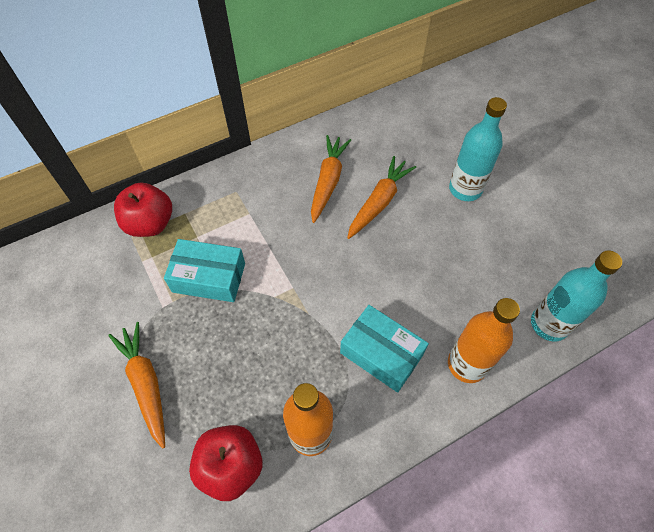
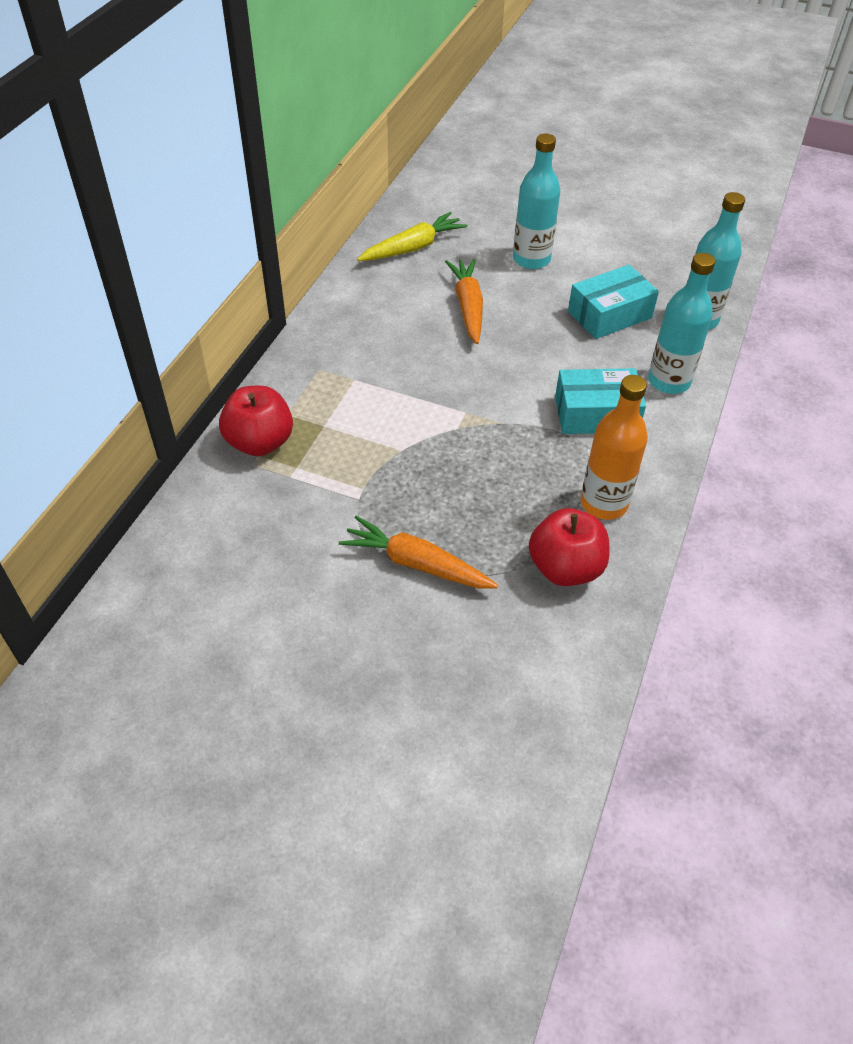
camera: 40 degrees left, 10 degrees down
(209, 277) = (376, 450): turquoise box -> turquoise box (609, 314)
(328, 181) = (402, 315): orange carrot -> none
(388, 131) = (413, 248): none -> yellow carrot
(467, 364) = (669, 381): orange bottle -> turquoise bottle

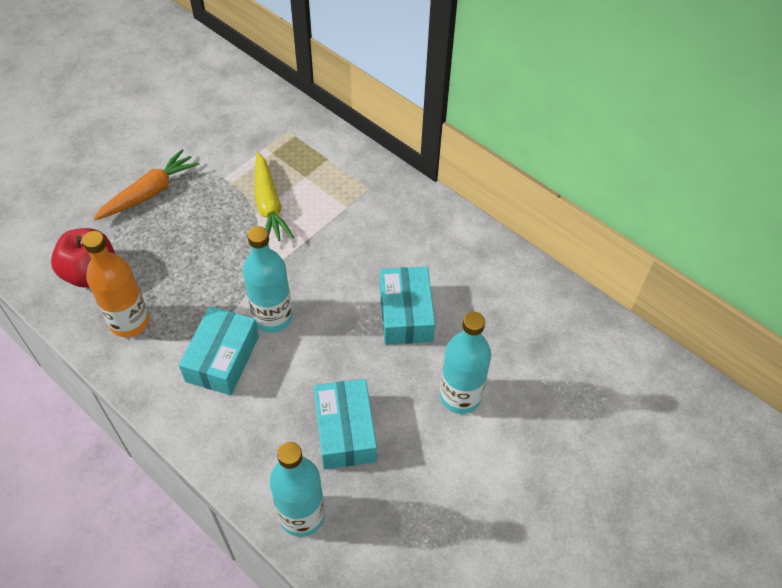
camera: 110 degrees right, 5 degrees up
(260, 442) = (306, 139): red apple -> none
(413, 248) = (513, 299): yellow carrot -> yellow carrot (269, 205)
(468, 307) = (405, 314): orange carrot -> turquoise box
(669, 381) = (230, 438): turquoise bottle -> turquoise bottle (273, 317)

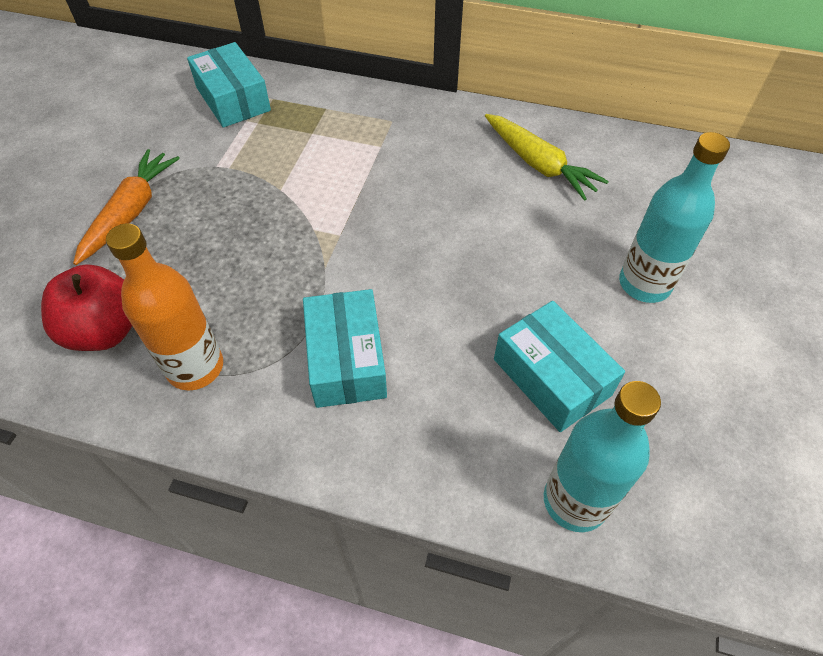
camera: 25 degrees left, 0 degrees up
(269, 205) = (289, 174): yellow carrot -> yellow carrot (539, 164)
(273, 317) = (376, 288): turquoise bottle -> none
(405, 314) = (523, 225): turquoise box -> turquoise box (233, 99)

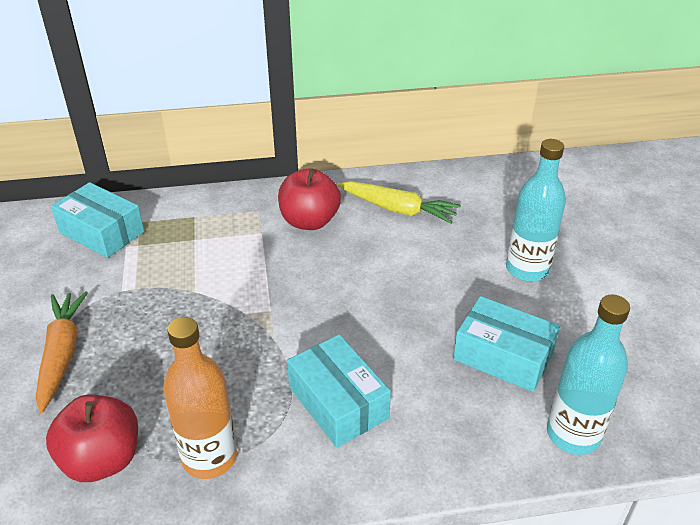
camera: 25 degrees left, 15 degrees down
(436, 149) = (309, 221): none -> red apple

